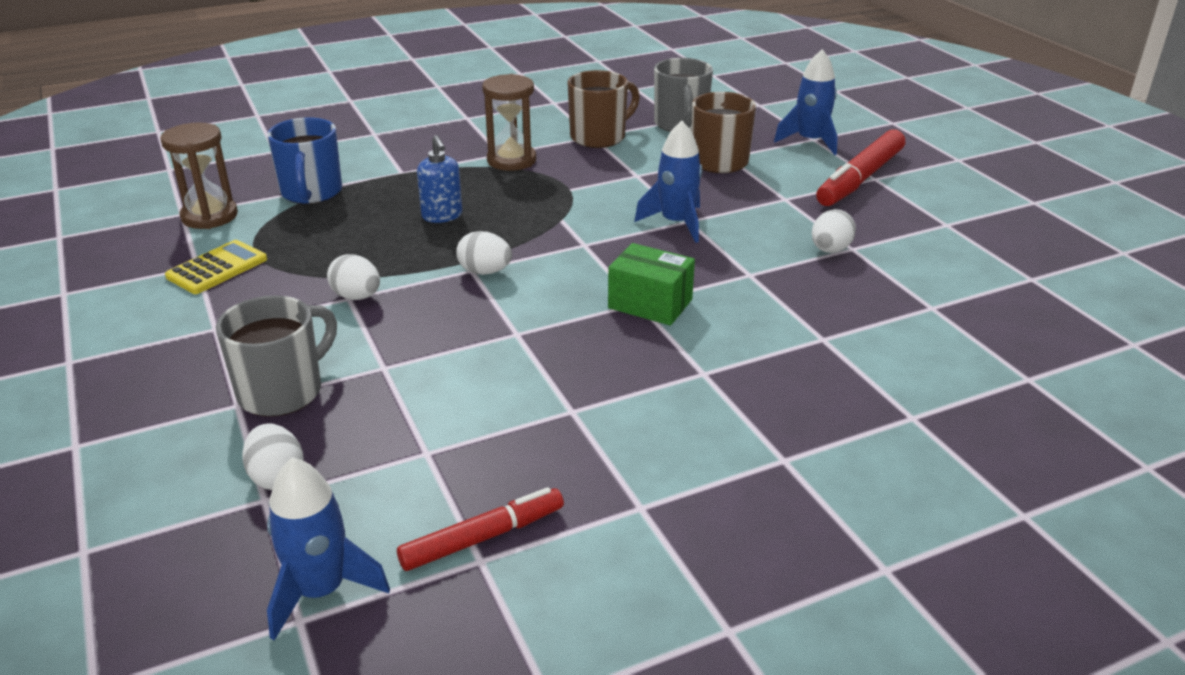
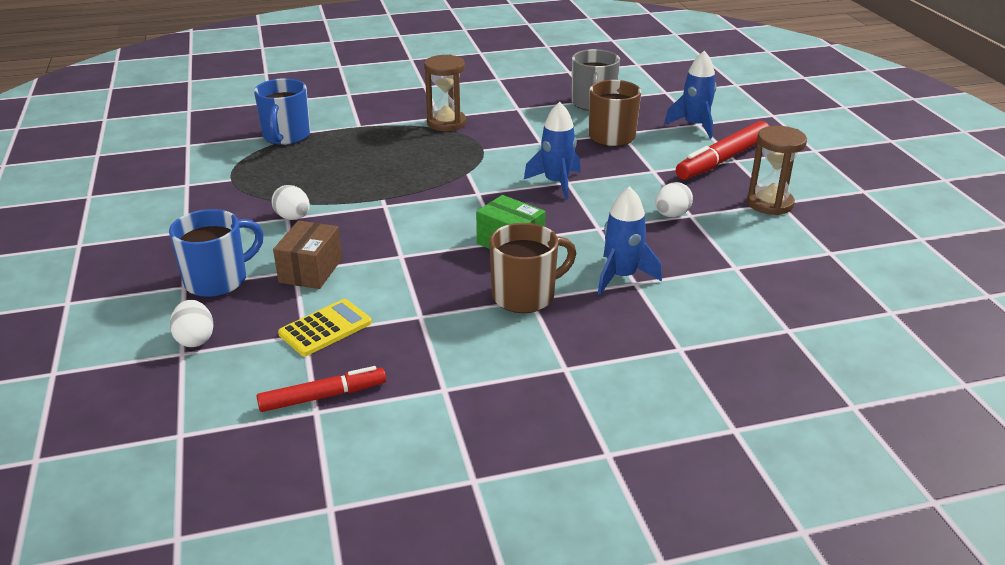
camera: 10 degrees right, 0 degrees up
(209, 216) = (207, 148): brown hourglass -> brown hourglass (769, 203)
(217, 268) = (200, 187): yellow calculator -> yellow calculator (325, 328)
(283, 391) = (218, 280): grey mug -> blue mug
(321, 591) = (200, 418): blue rocket -> blue rocket (621, 276)
(405, 365) = (310, 270): none -> brown box
(442, 216) = (377, 162): blue soap dispenser -> none
(485, 272) = (394, 208): white egg -> none
(599, 137) = (523, 109): brown mug -> brown mug (525, 296)

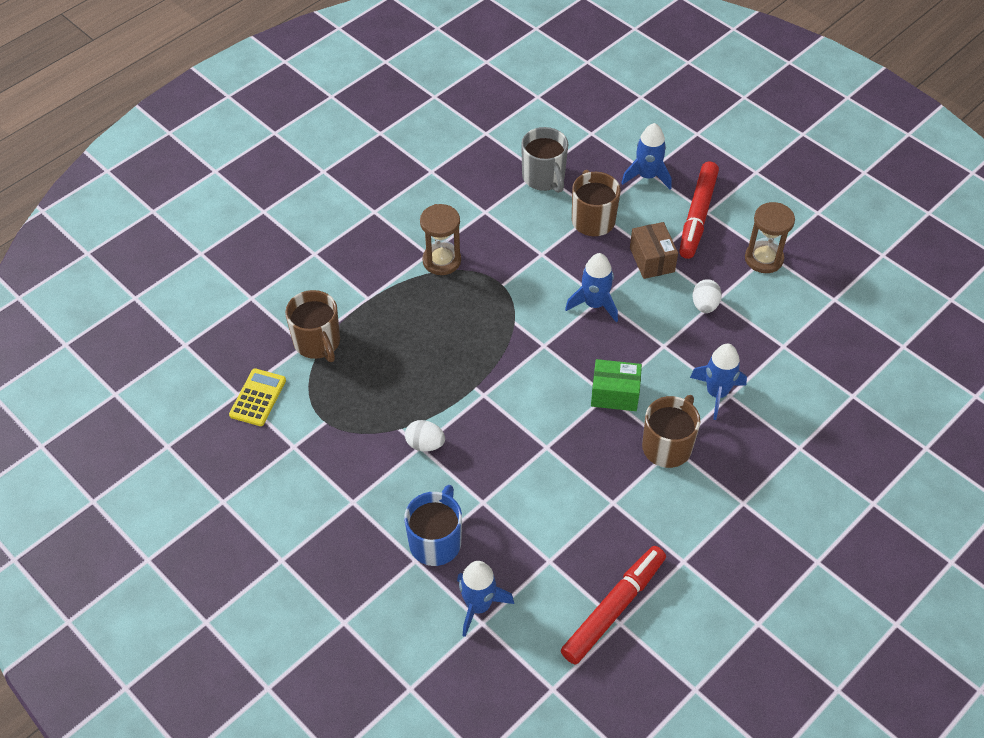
camera: 30 degrees left, 20 degrees up
(195, 339) = (478, 606): white egg -> blue rocket
(286, 136) = (317, 343): blue mug -> brown mug
(310, 270) = (495, 496): brown box -> brown box (652, 260)
(323, 396) = (613, 608): red marker -> red marker, size x1.57
(325, 328) = (559, 548): yellow calculator -> yellow calculator (258, 398)

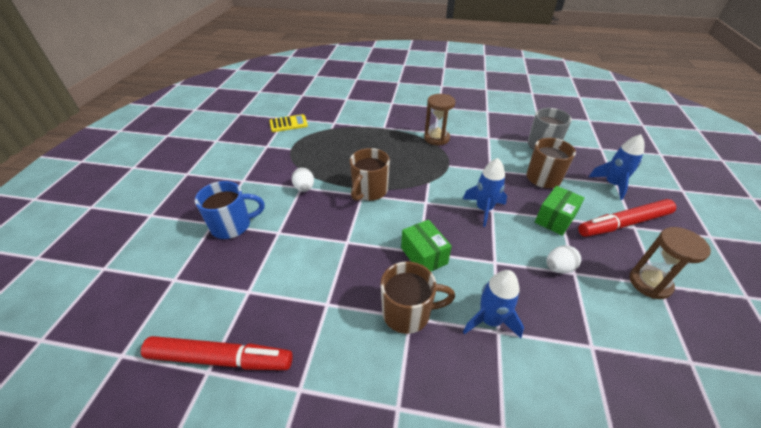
camera: 55 degrees right, 10 degrees down
(317, 343) = (339, 125): brown mug -> brown mug (369, 191)
(478, 606) = (188, 271): blue rocket -> none
(652, 260) = (555, 219): brown box -> green box

